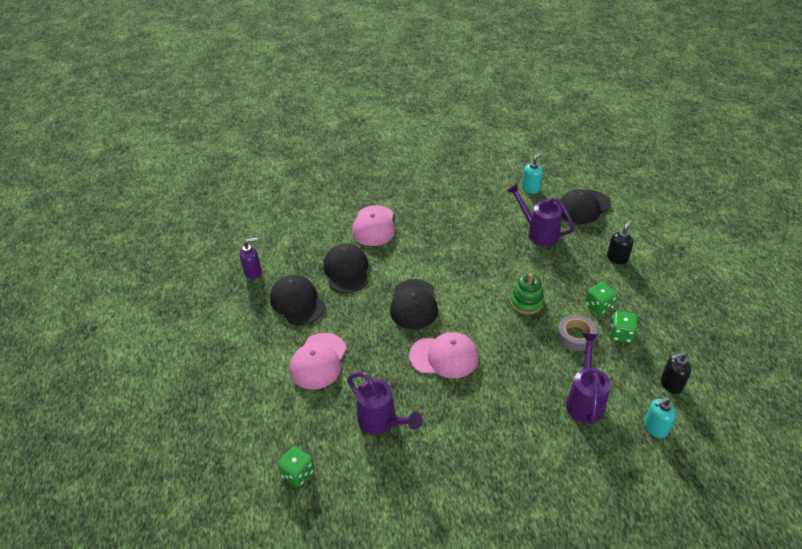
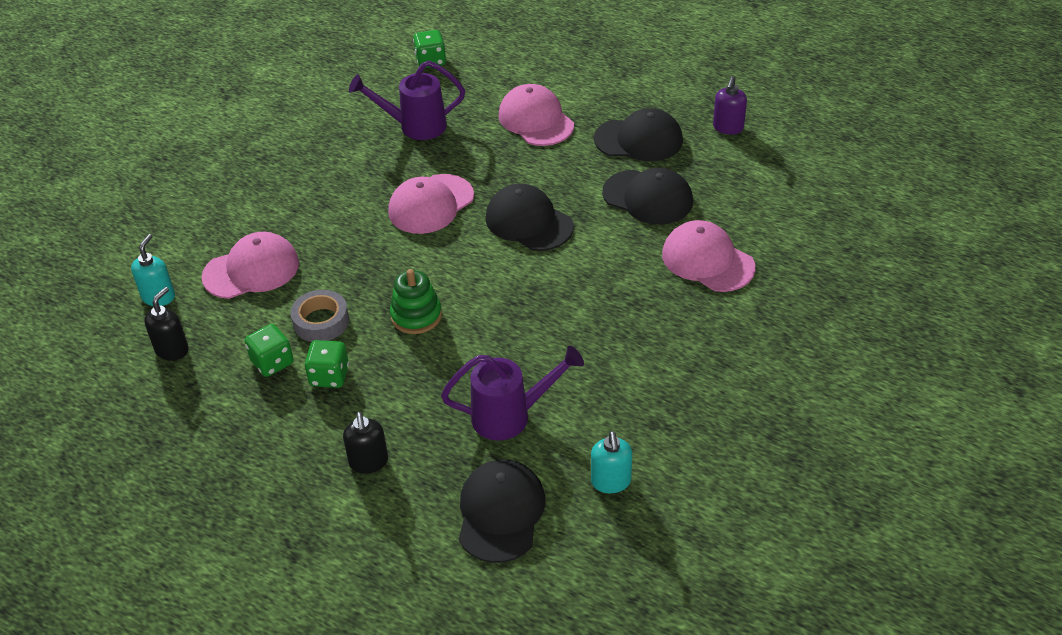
camera: 130 degrees right, 0 degrees up
(584, 400) = (251, 270): purple watering can -> pink cap

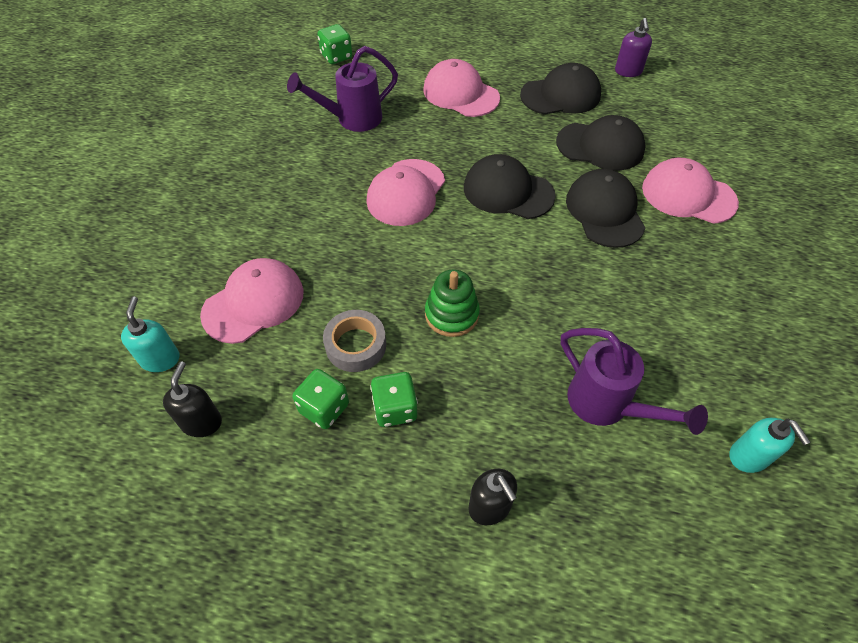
camera: 20 degrees left, 10 degrees up
(500, 513) = (663, 530): black cap -> black cap (604, 211)
(511, 416) = (607, 406): purple watering can -> purple watering can turned 75 degrees clockwise

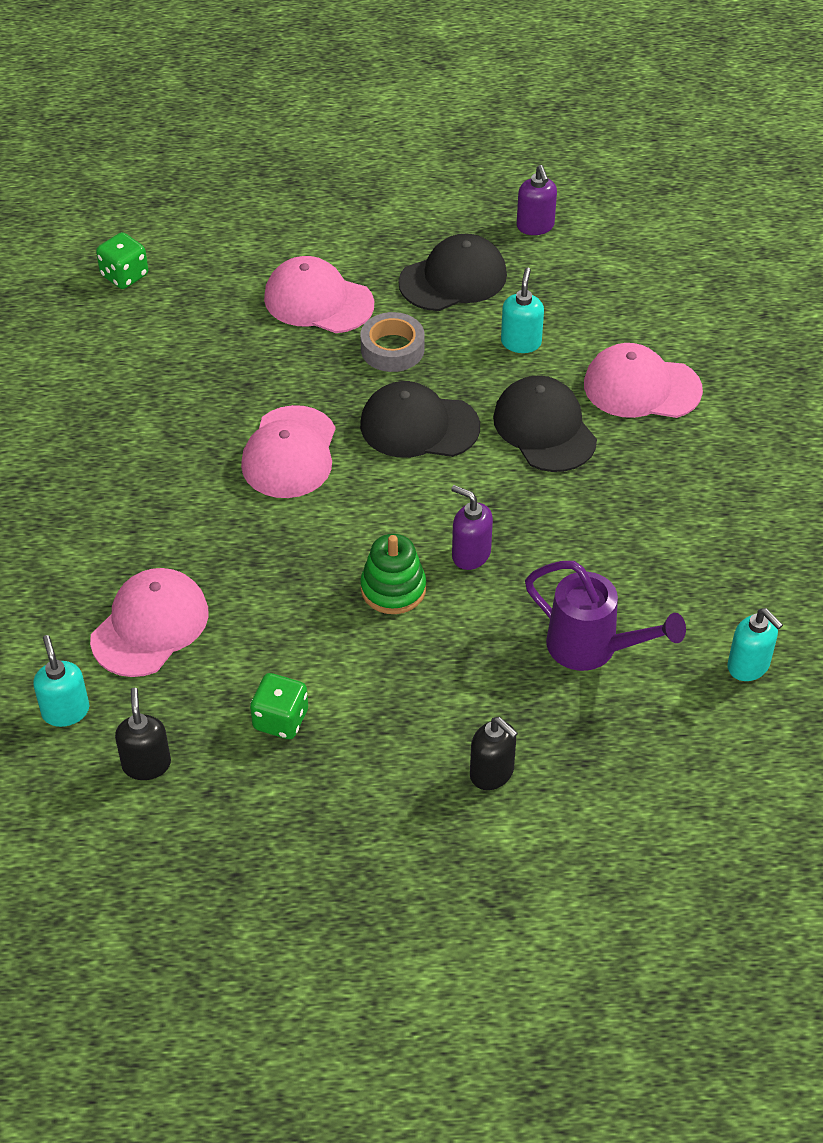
camera: 15 degrees left, 5 degrees down
(352, 119) = (182, 366): purple watering can -> none
(356, 345) = (292, 646): grey tape -> grey tape (392, 349)
(395, 408) = (360, 702): green dice -> none
(522, 299) = (470, 554): none -> purple soap dispenser
(600, 146) = (521, 342): black cap -> turquoise soap dispenser

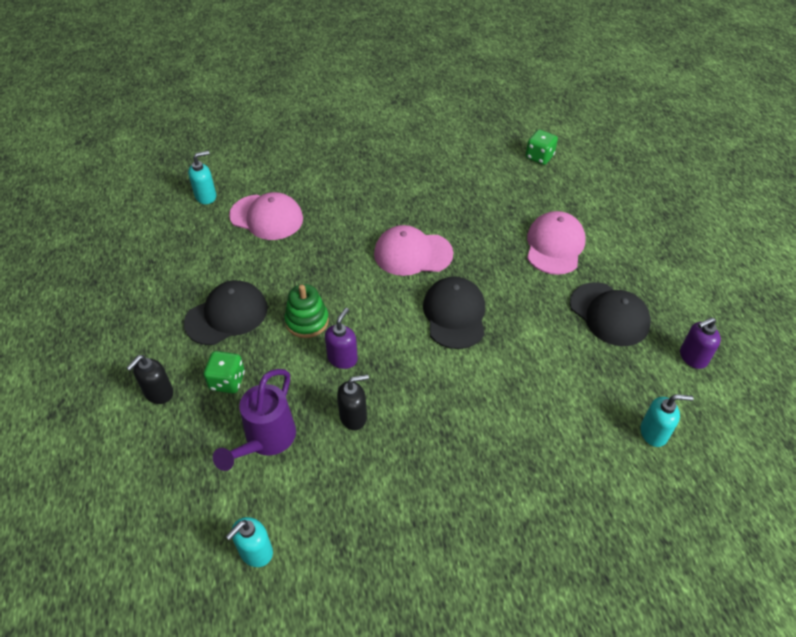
camera: 80 degrees right, 0 degrees up
(146, 764) = (170, 233): black soap dispenser -> black soap dispenser (353, 417)
(280, 720) = (201, 283): green dice -> green dice (227, 381)
(392, 349) = (523, 290): grey tape -> none
(521, 342) = (558, 363): turquoise soap dispenser -> turquoise soap dispenser (654, 433)
(544, 428) = (473, 388): black cap -> black cap (226, 315)
(641, 387) = (538, 449): pink cap -> none

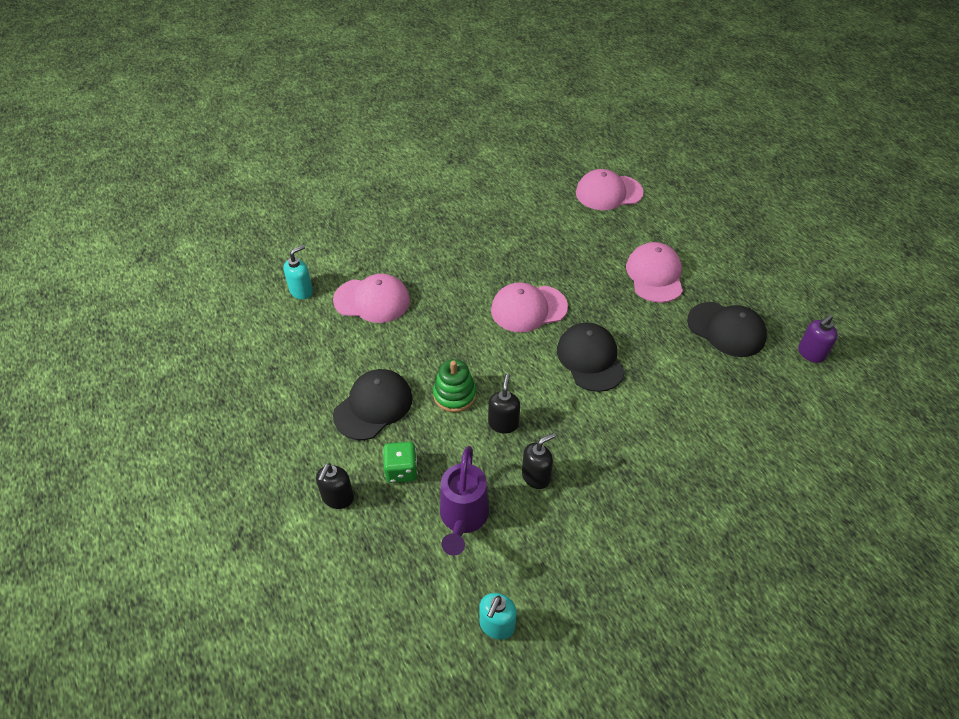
camera: 15 degrees left, 0 degrees up
(342, 358) = (503, 423): purple soap dispenser -> black soap dispenser
(539, 157) = (608, 193): green dice -> pink cap
(654, 433) = (803, 428): turquoise soap dispenser -> none

